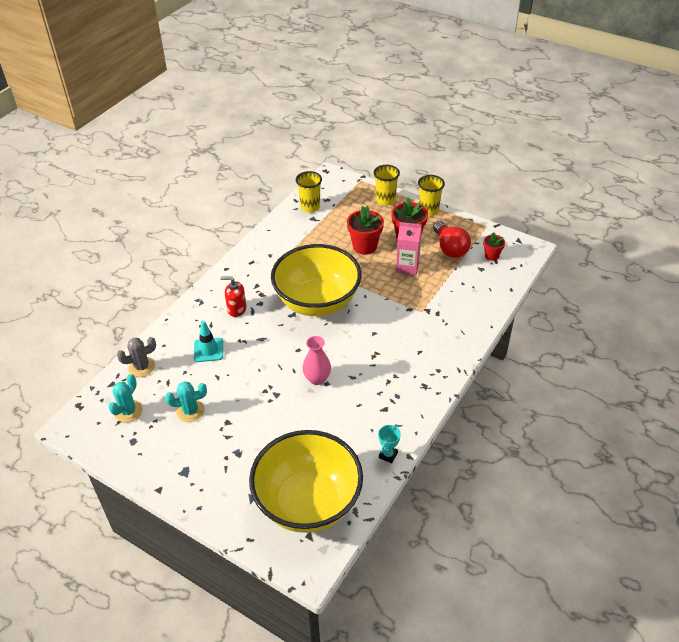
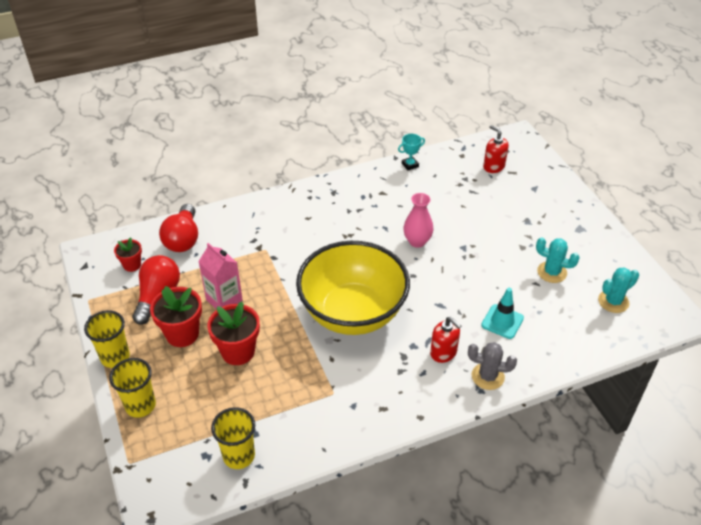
camera: 145 degrees left, 0 degrees up
(142, 367) = (583, 340): grey cactus -> grey cactus (487, 376)
(308, 502) = (493, 166): yellow bowl -> red soap dispenser
(485, 287) = (183, 239): none -> red light bulb

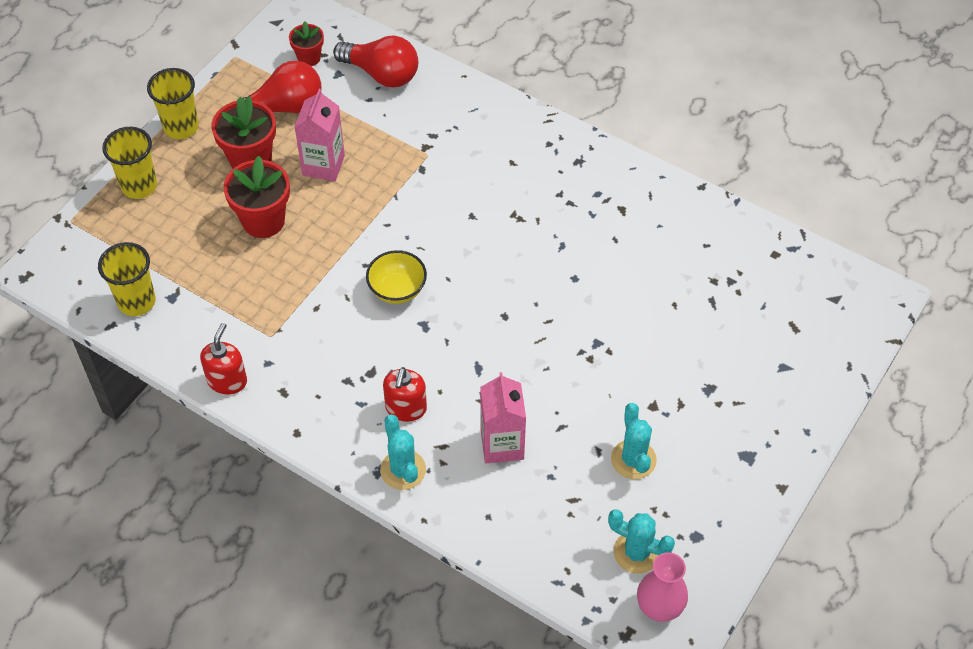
camera: 55 degrees right, 10 degrees up
(183, 239) = (381, 74): red light bulb -> red light bulb turned 120 degrees counterclockwise
(353, 313) = (397, 290): yellow bowl -> yellow bowl, size x0.40
(410, 165) = (701, 209): turquoise trophy -> none
(417, 241) = (565, 290): pink vase -> pink vase (659, 607)
(487, 376) = (403, 470): grey cactus -> turquoise cactus
(493, 166) = (785, 300): red soap dispenser -> red soap dispenser (227, 381)
(502, 321) = (502, 444): turquoise traffic cone -> pink carton

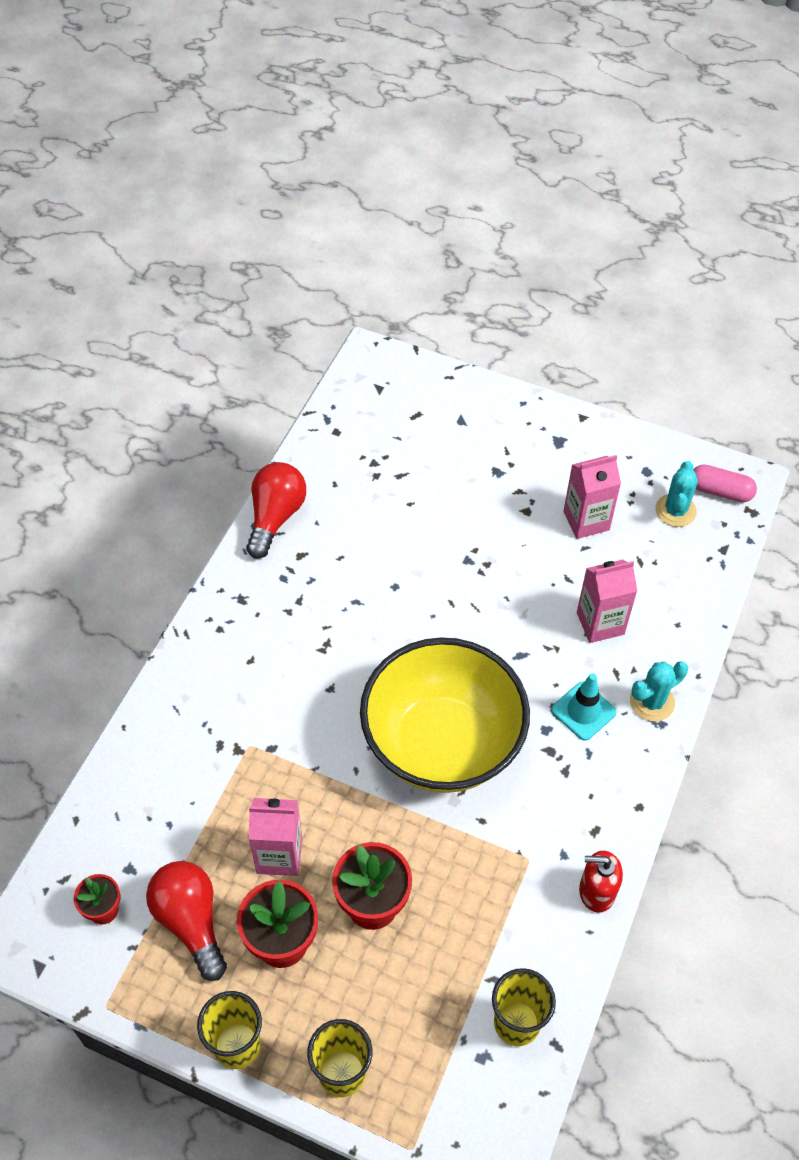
camera: 100 degrees left, 0 degrees up
(381, 74) = (126, 817): red light bulb -> red light bulb (275, 517)
(397, 290) = (442, 744): yellow bowl -> yellow bowl, size x2.49
(406, 408) = (583, 711): red soap dispenser -> turquoise traffic cone
(633, 459) = (586, 521): turquoise cactus -> pink carton
(659, 607) = (720, 491): pink vase -> pink capsule

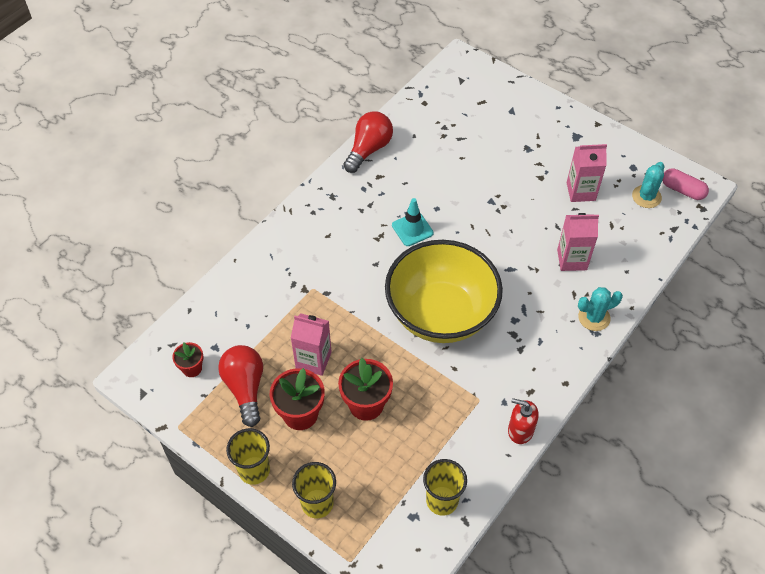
camera: 15 degrees right, 0 degrees up
(583, 711) = (544, 313): turquoise traffic cone -> turquoise traffic cone (412, 229)

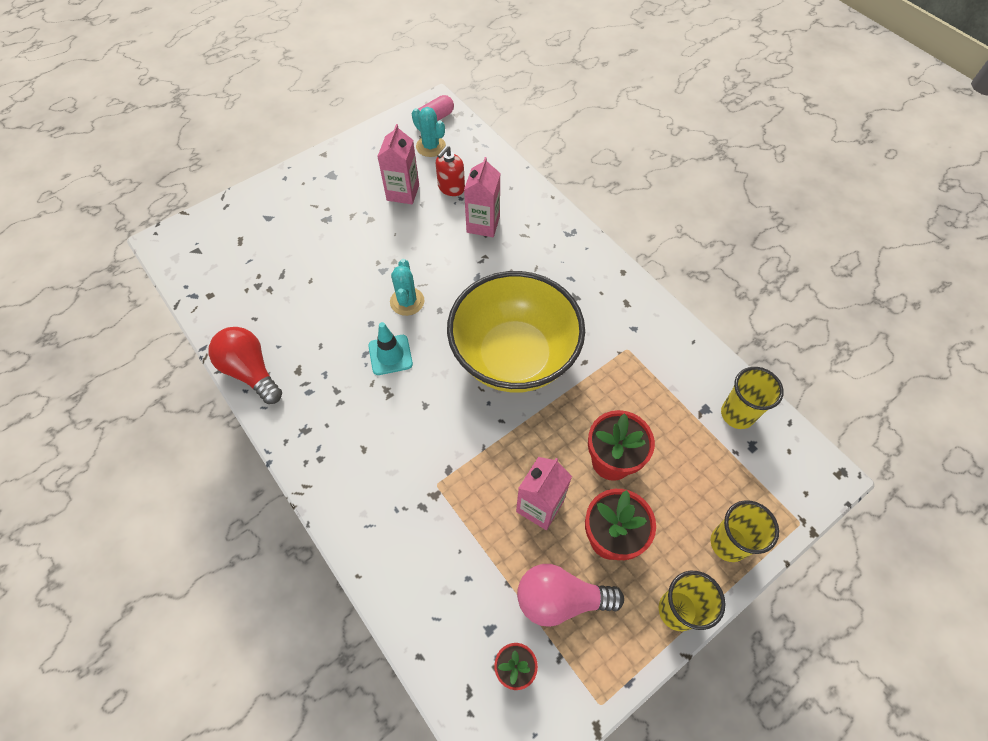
camera: 75 degrees left, 5 degrees up
(245, 388) = (560, 599): red light bulb -> pink light bulb
(520, 430) = (668, 323): red soap dispenser -> red soap dispenser (451, 188)
(594, 317) = (555, 228): turquoise cactus -> turquoise cactus (407, 301)

